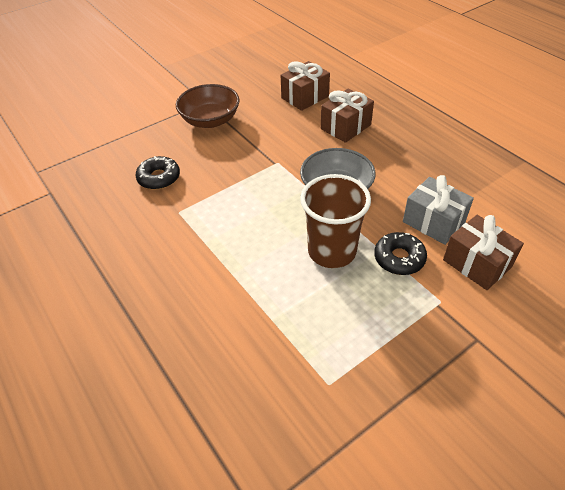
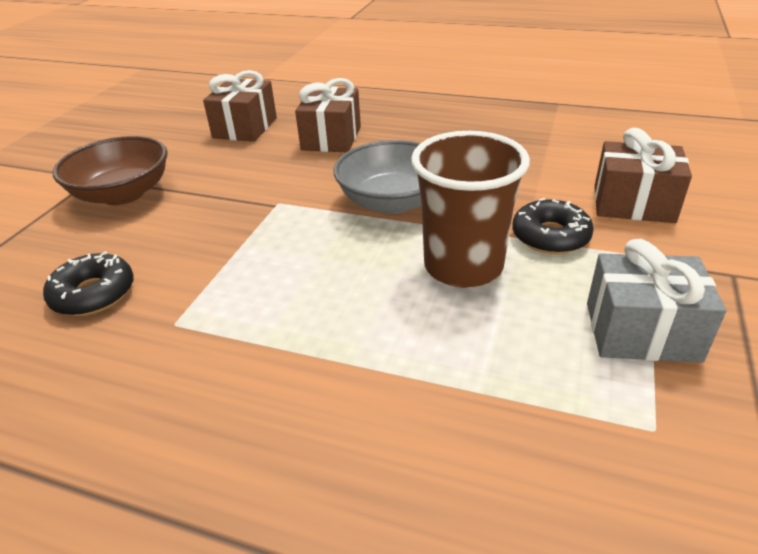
camera: 35 degrees left, 10 degrees down
(433, 222) = (541, 186): grey gift -> grey gift (641, 331)

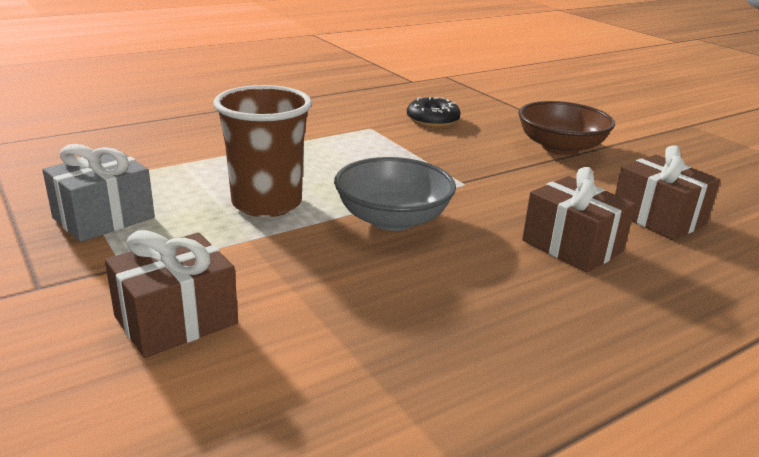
camera: 125 degrees right, 10 degrees down
(550, 236) = (227, 250): black donut -> none

